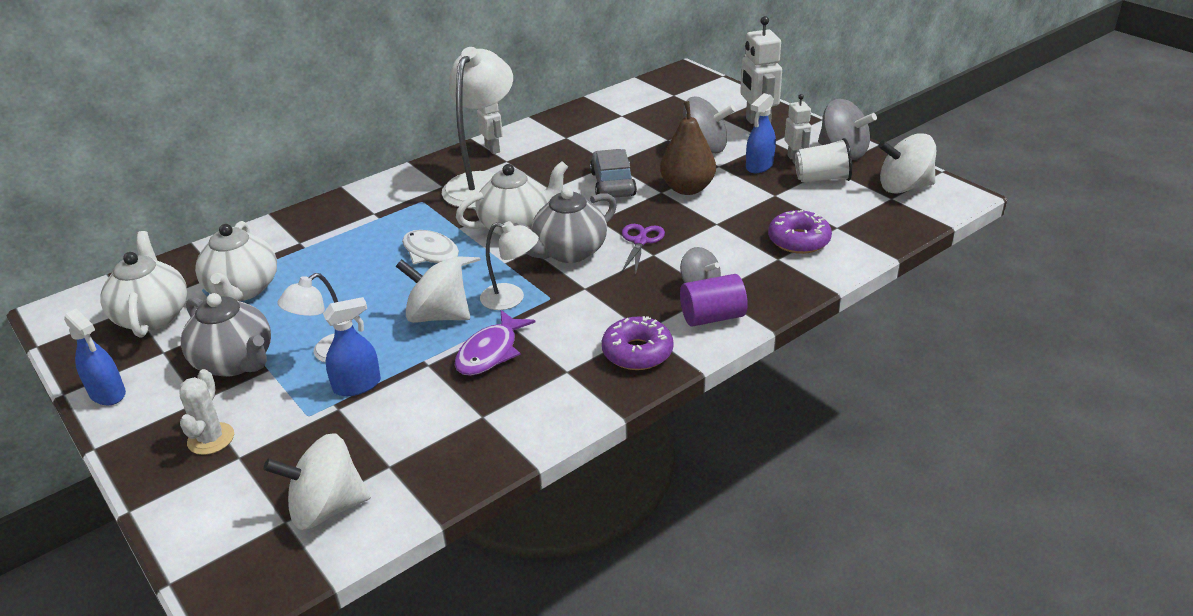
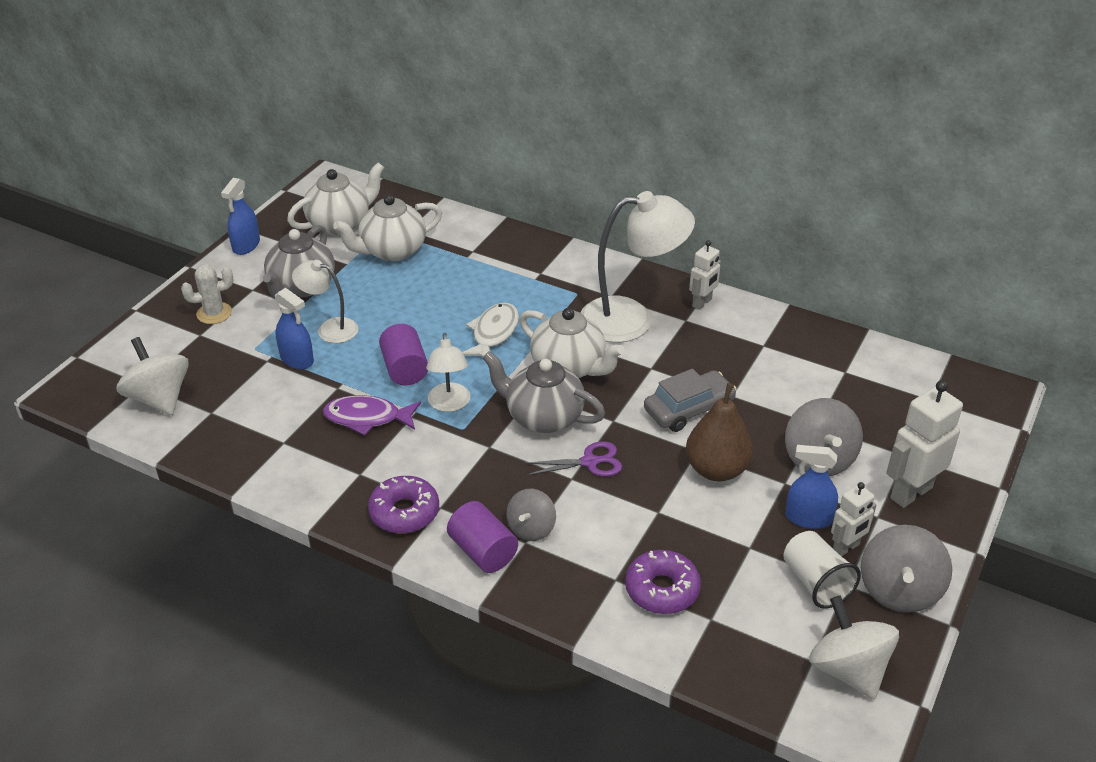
camera: 65 degrees right, 5 degrees up
(438, 316) = (405, 369): white spinning top -> purple cylinder

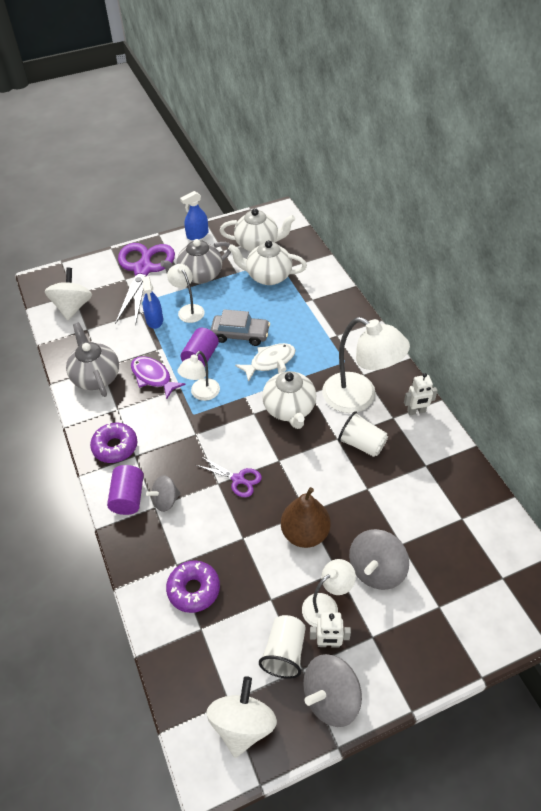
camera: 40 degrees right, 10 degrees up
(214, 313) = (143, 269): white cactus -> purple scissors
(543, 417) = (242, 433): grey teapot -> grey teapot (96, 377)
(681, 359) = (362, 444): none -> white cup
(689, 409) = (331, 481): grey car -> grey car (240, 334)
(808, 518) = (326, 605): blue spray bottle -> white lamp
(910, 492) = (413, 636): white robot -> none

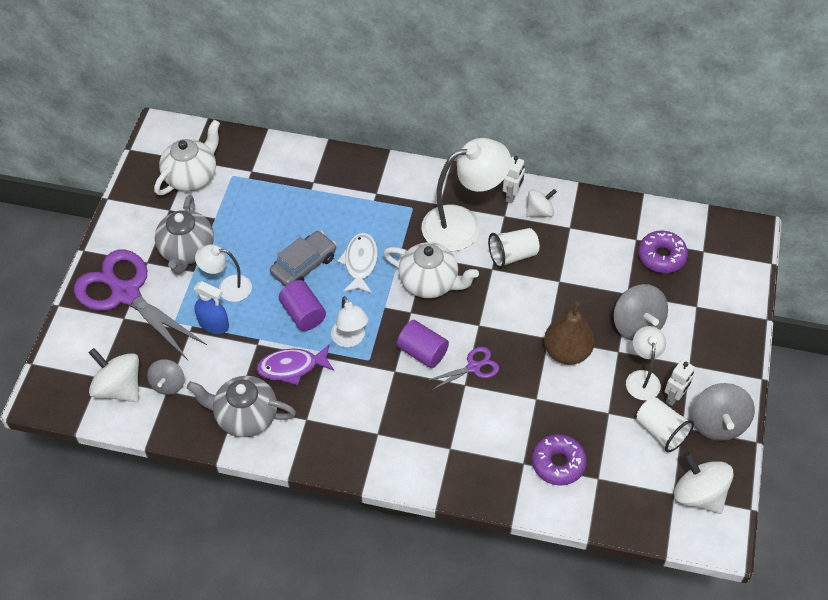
camera: 55 degrees left, 5 degrees up
(115, 447) = (353, 445): purple donut -> purple donut (661, 256)
(128, 497) = (422, 464): purple cylinder -> purple cylinder (422, 352)
(165, 500) = (450, 435): grey spinning top -> grey spinning top (168, 384)
(197, 235) = (121, 217): blue spray bottle -> none
(268, 276) = (247, 196): white teapot -> none
(420, 437) = (539, 211): none -> white spinning top

